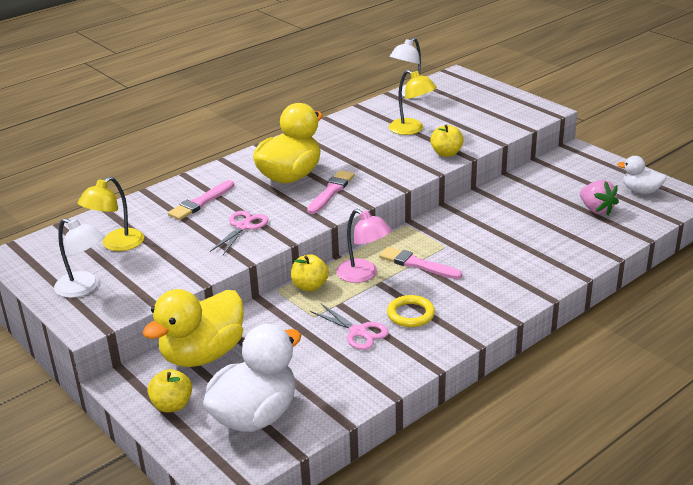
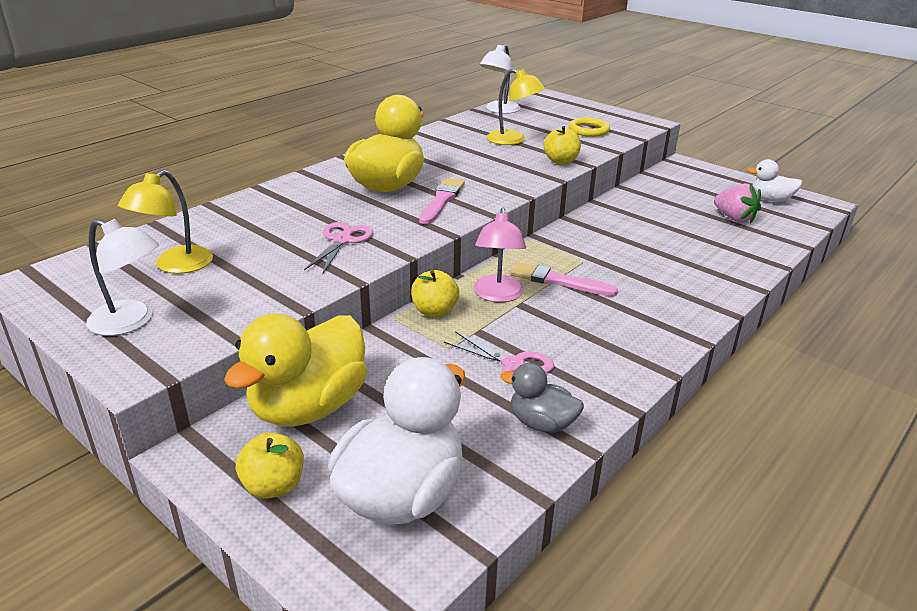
camera: 10 degrees left, 0 degrees up
(200, 202) = (282, 215): pink brush -> none
(363, 275) = (498, 295): pink lamp -> pink lamp turned 60 degrees clockwise
(365, 375) = (541, 423): none -> grey duck
(410, 314) = (573, 340): yellow ring -> yellow ring (588, 130)

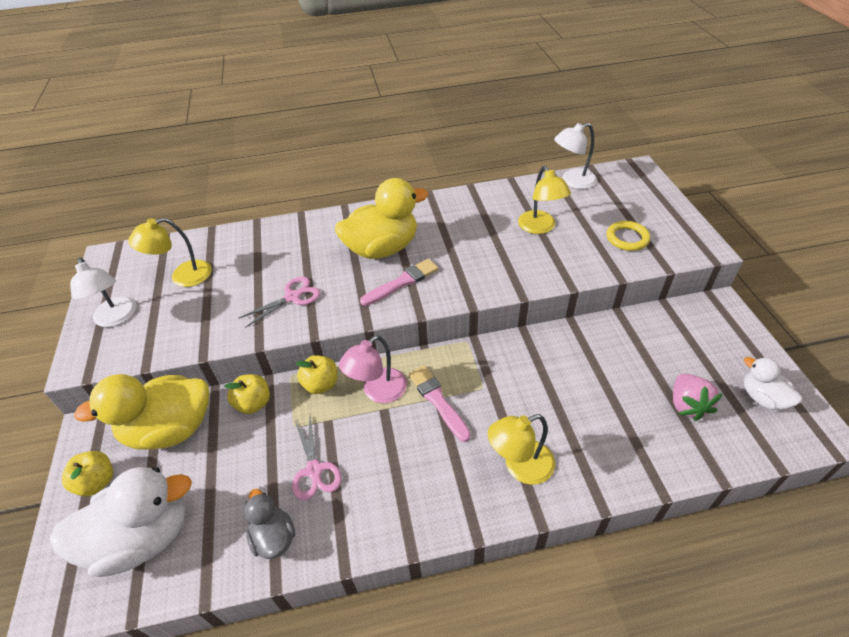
camera: 40 degrees right, 15 degrees up
(561, 161) = (551, 272): yellow apple -> yellow apple (253, 403)
(676, 291) = (520, 466): none -> yellow lamp

